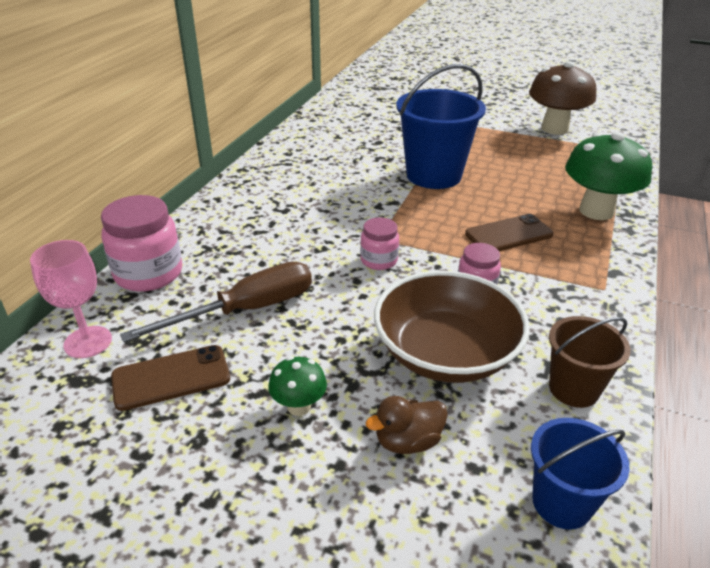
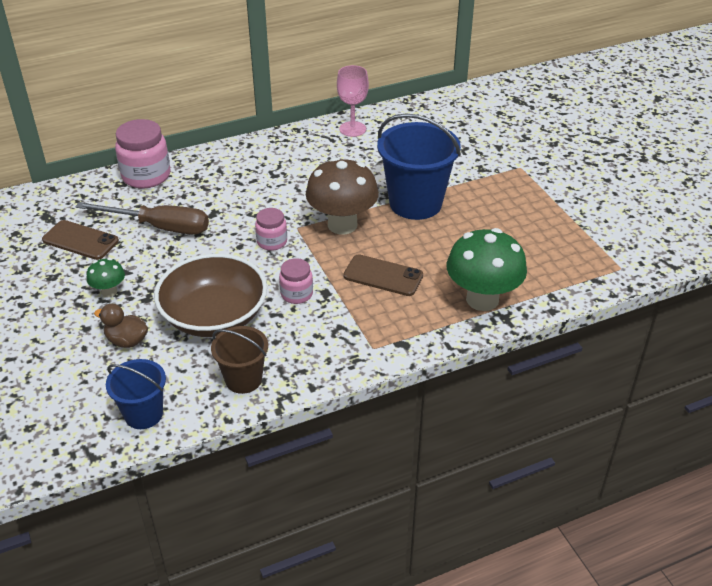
camera: 45 degrees right, 5 degrees up
(88, 342) = (73, 199): pink goblet -> pink goblet (352, 129)
(554, 129) = (600, 217): brown mushroom -> brown mushroom (342, 225)

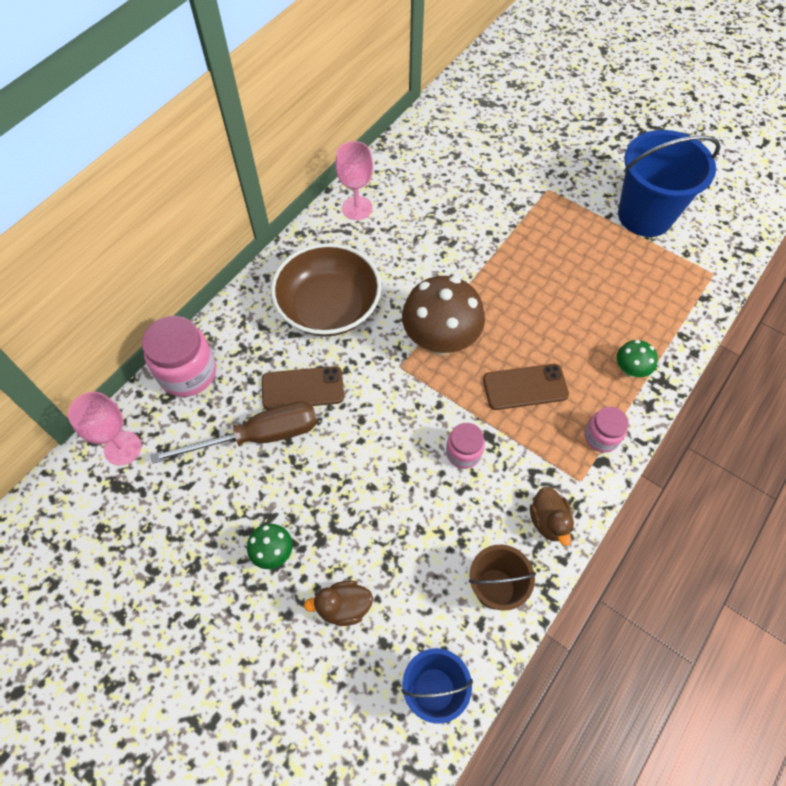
camera: 30 degrees left, 20 degrees up
(67, 198) = (122, 448): none -> pink goblet
(80, 240) = (185, 499): brown phone -> brown phone (302, 388)
(214, 316) = (406, 525): brown bowl -> brown bowl (329, 307)
(272, 242) = (389, 398): pink jar -> pink jar (601, 437)
(323, 360) = (548, 521): none -> brown duck
(415, 203) = (488, 279): blue bucket -> blue bucket (645, 215)
(482, 299) = (630, 370): green mushroom -> green mushroom, size x0.48

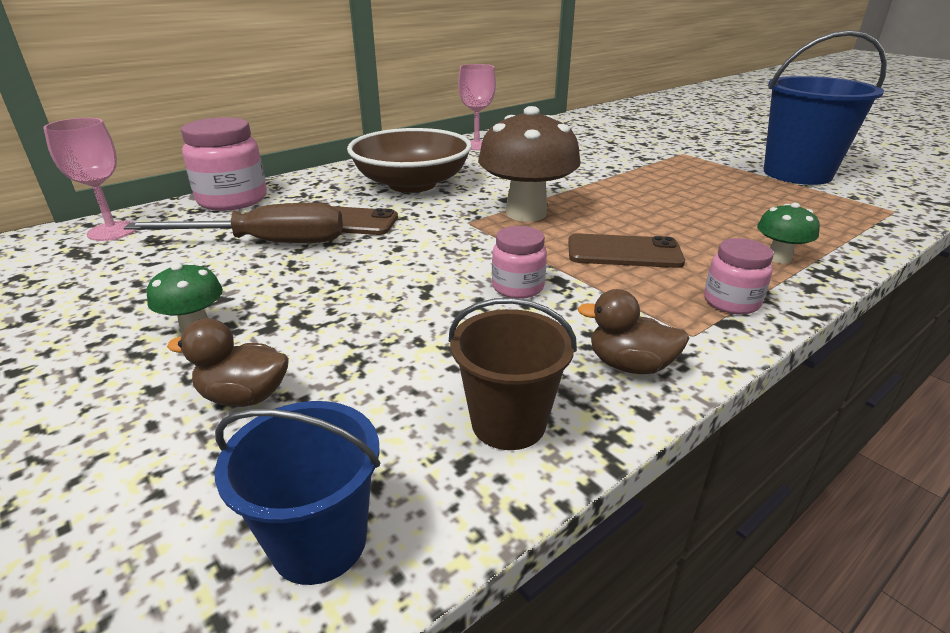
camera: 15 degrees right, 30 degrees down
(548, 521) = (629, 365): brown duck -> brown duck turned 105 degrees clockwise

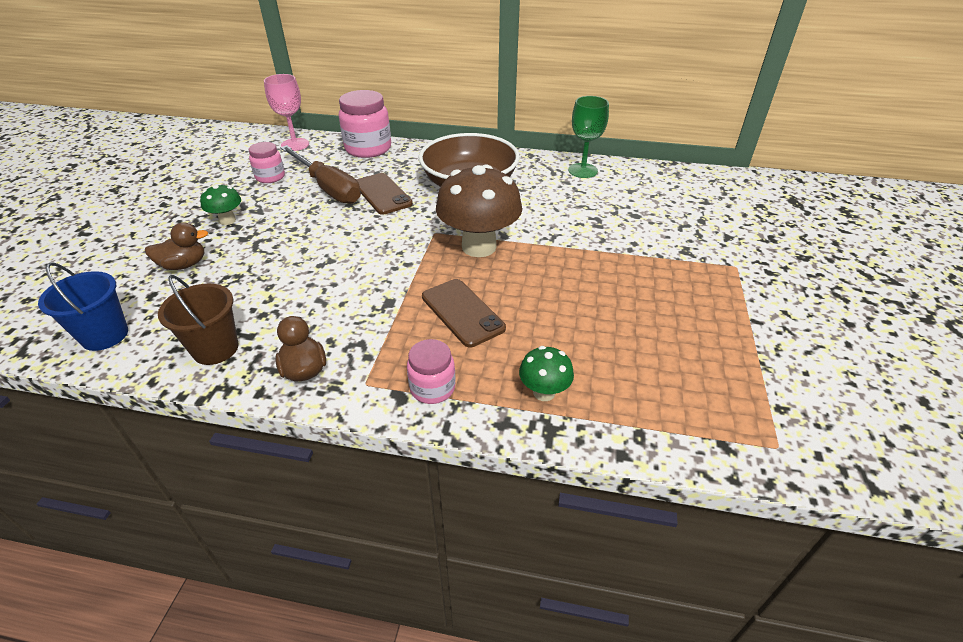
camera: 50 degrees right, 10 degrees up
(244, 396) = (184, 265): brown duck -> brown duck turned 105 degrees clockwise
(476, 145) = (582, 170): pink goblet -> green goblet
(517, 287) = (361, 291): pink jar -> pink jar (270, 177)
(797, 174) = (795, 352): blue bucket -> none

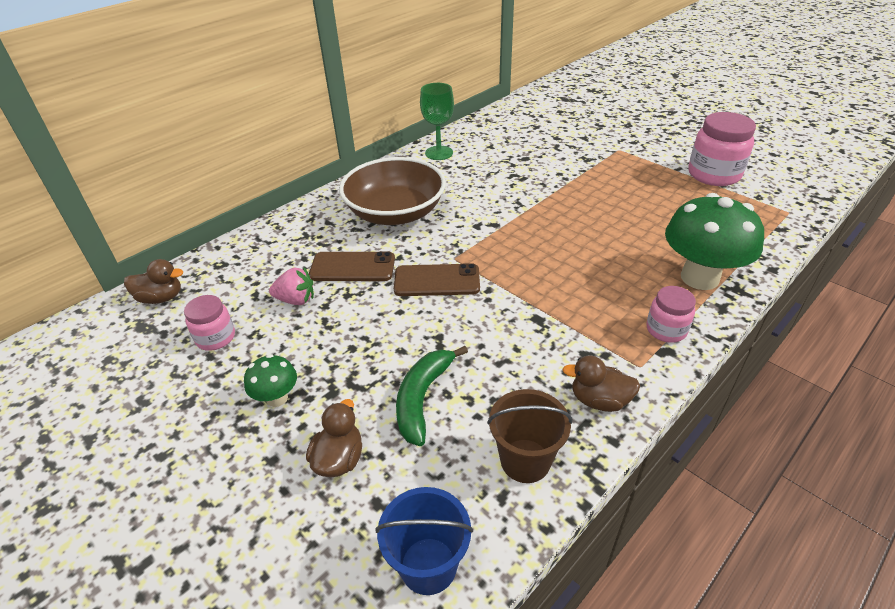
camera: 55 degrees left, 0 degrees up
(258, 277) = (422, 398): none -> green banana
(295, 145) = (161, 298): pink goblet -> brown duck
(328, 188) = (296, 300): brown screwdriver -> pink strawberry
(368, 149) = (247, 248): pink jar -> pink jar (713, 174)
(462, 312) = (583, 282): brown phone -> brown phone (437, 281)
(479, 247) = (499, 242): brown mushroom -> none
(544, 392) = (699, 278): green mushroom -> green mushroom, size x2.07

